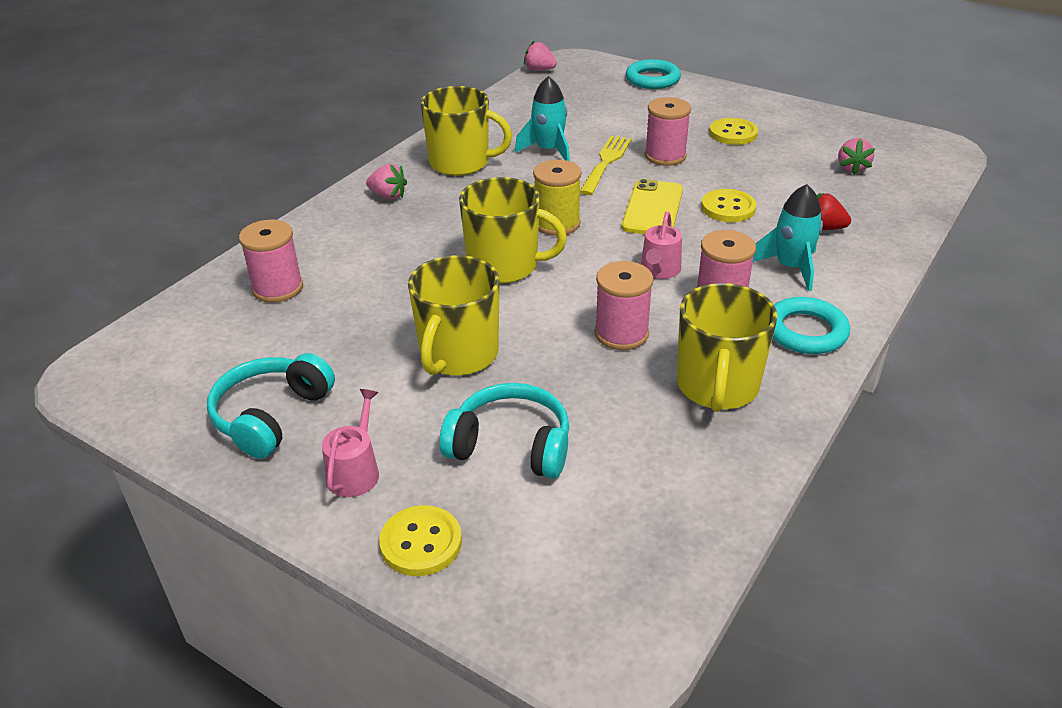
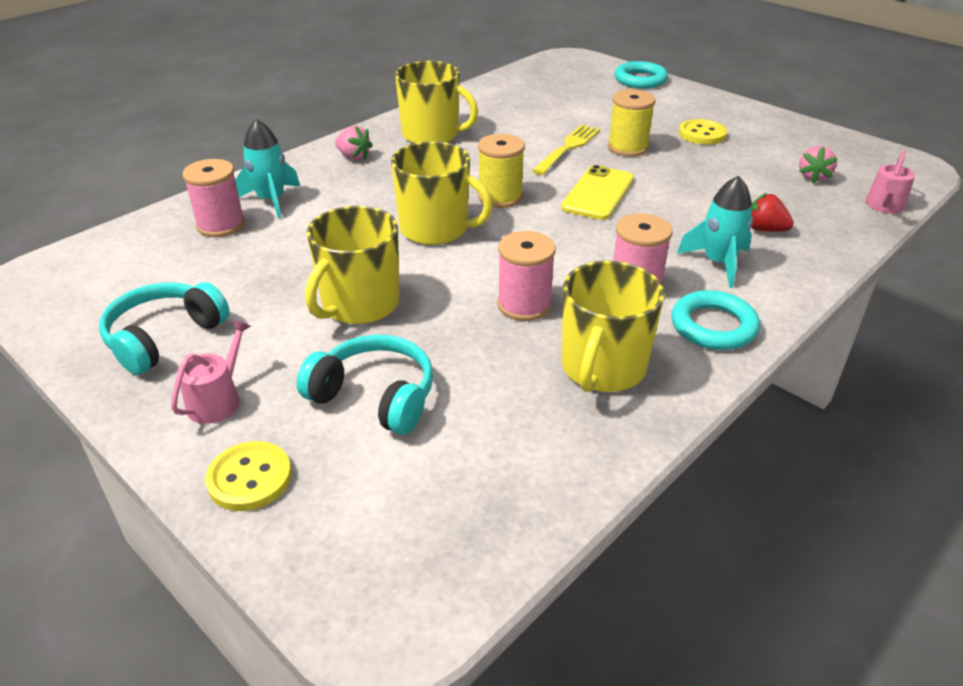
camera: 10 degrees right, 0 degrees up
(539, 70) = (536, 63): pink strawberry -> none
(548, 150) = (517, 132): turquoise rocket -> turquoise rocket (271, 200)
(659, 270) = (584, 250): pink watering can -> pink watering can (884, 206)
(665, 156) = (627, 147): pink spool -> yellow spool
(728, 208) = (673, 200): yellow button -> none

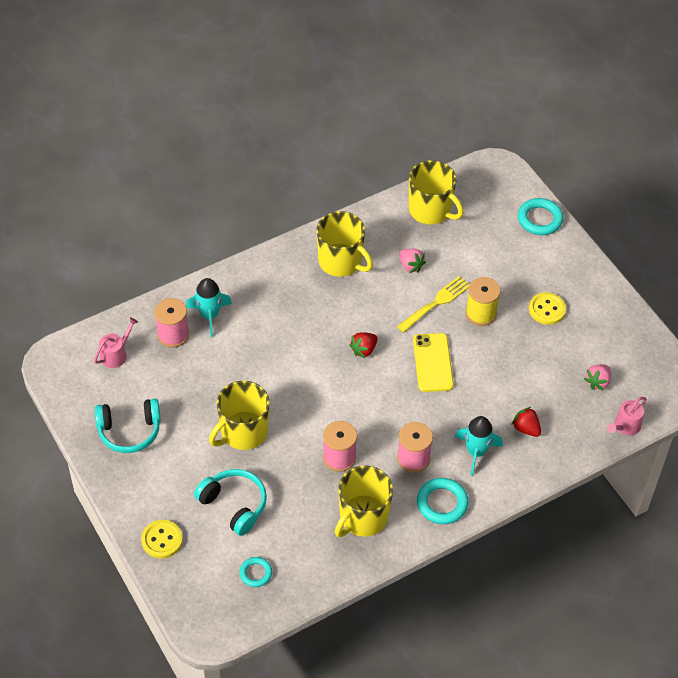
camera: 15 degrees right, 15 degrees up
(164, 337) = (129, 431): turquoise headphones -> turquoise headphones turned 150 degrees counterclockwise
(218, 400) = (153, 485): pink watering can -> pink watering can (116, 354)
(354, 156) = (276, 276): pink strawberry -> pink strawberry (410, 266)
(435, 229) = (309, 373): yellow mug -> yellow mug (430, 210)
(452, 491) = (255, 573): none -> turquoise ring
(500, 197) = (364, 350): yellow spool -> red strawberry
(598, 193) = (433, 363): yellow phone -> yellow phone turned 45 degrees counterclockwise

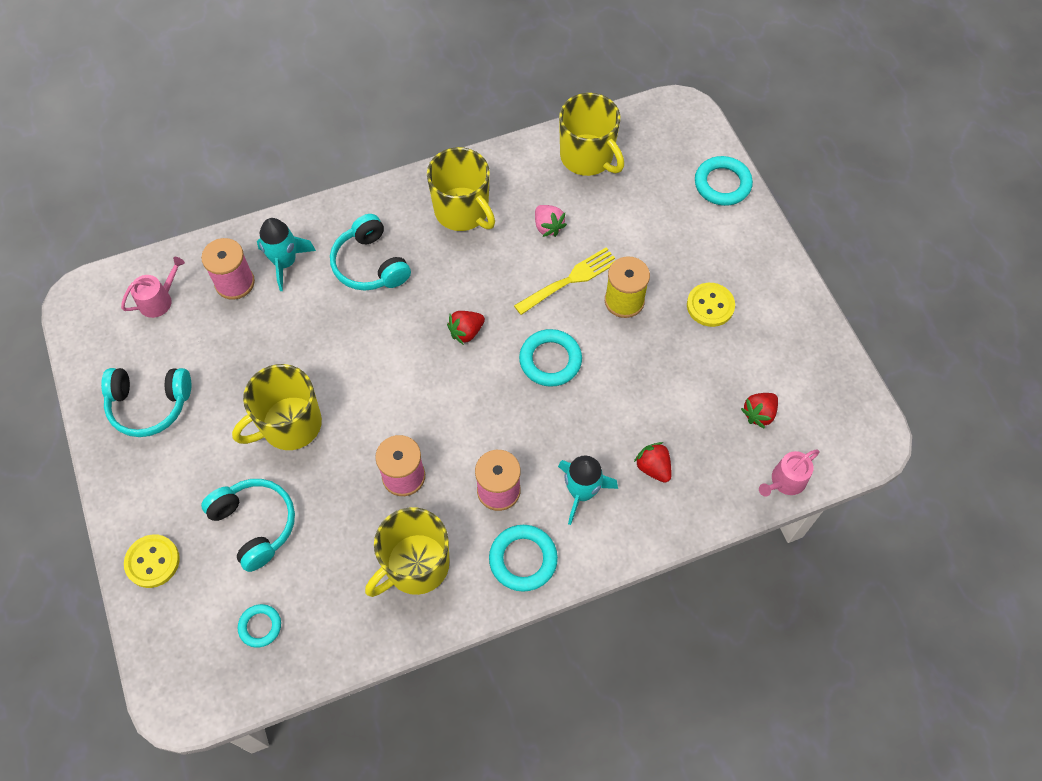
camera: 10 degrees right, 10 degrees up
(277, 309) = (370, 265): none -> turquoise headphones
(433, 363) = (550, 360): yellow phone -> turquoise ring
(597, 382) = (759, 414): pink strawberry -> red strawberry

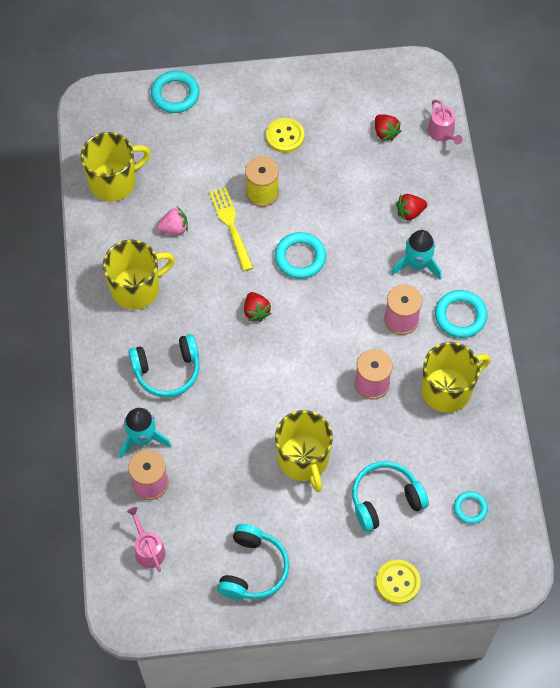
camera: 75 degrees left, 0 degrees up
(415, 565) = (447, 390): yellow mug -> yellow mug turned 90 degrees counterclockwise

